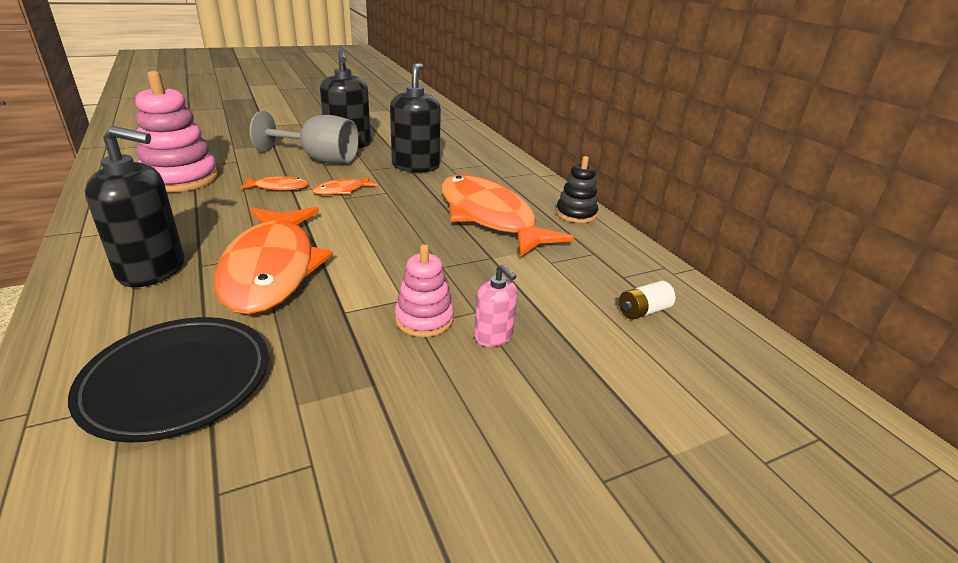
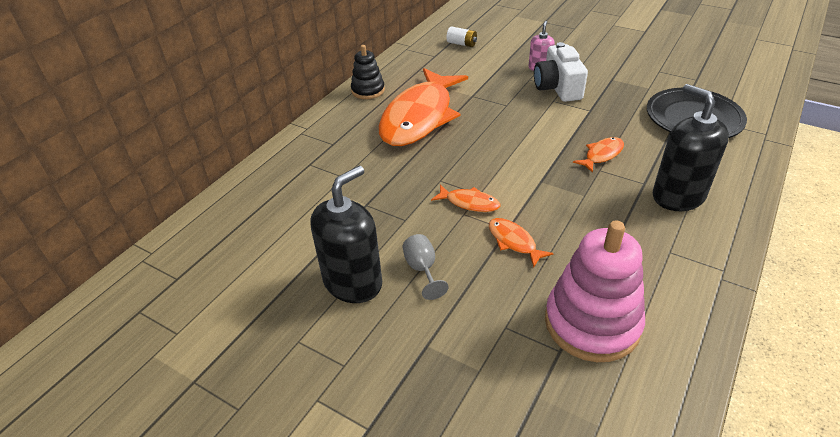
camera: 120 degrees left, 10 degrees up
(272, 269) = (601, 155): orange fish -> orange fish, size x0.41
(318, 159) = (422, 270): grey goblet -> grey goblet, size x0.49
(415, 166) = (362, 198): black soap dispenser -> none
(424, 319) = (557, 88): pink stacking toy -> white camera

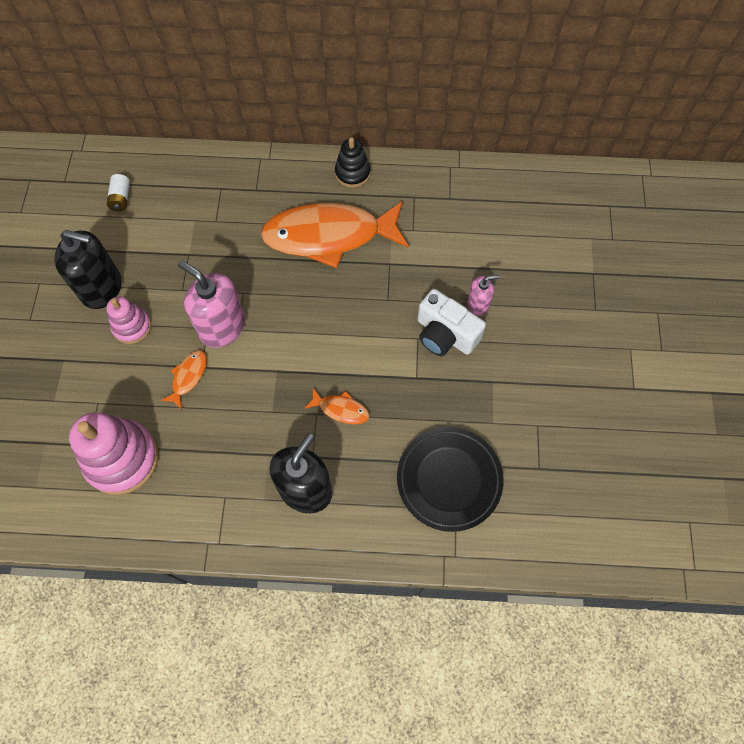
camera: 60 degrees right, 25 degrees up
(422, 270) = (132, 326): grey goblet -> pink stacking toy
(461, 44) = (490, 212): white battery -> white battery (121, 198)
(469, 203) = (222, 327): orange fish -> pink soap dispenser
(557, 88) = (445, 334): white camera -> white camera turned 105 degrees counterclockwise

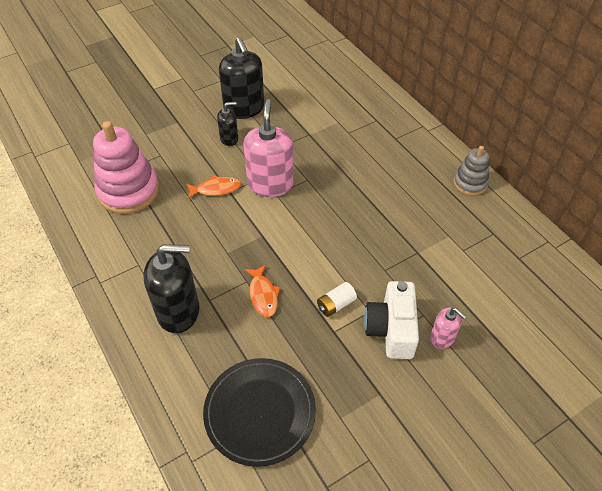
camera: 55 degrees right, 15 degrees down
(121, 198) = (317, 79): white battery -> white battery (336, 305)
(132, 326) = (229, 139): pink stacking toy -> black soap dispenser
(329, 236) = (402, 201): orange fish -> none
(352, 173) = (470, 183): black stacking toy -> grey stacking toy

